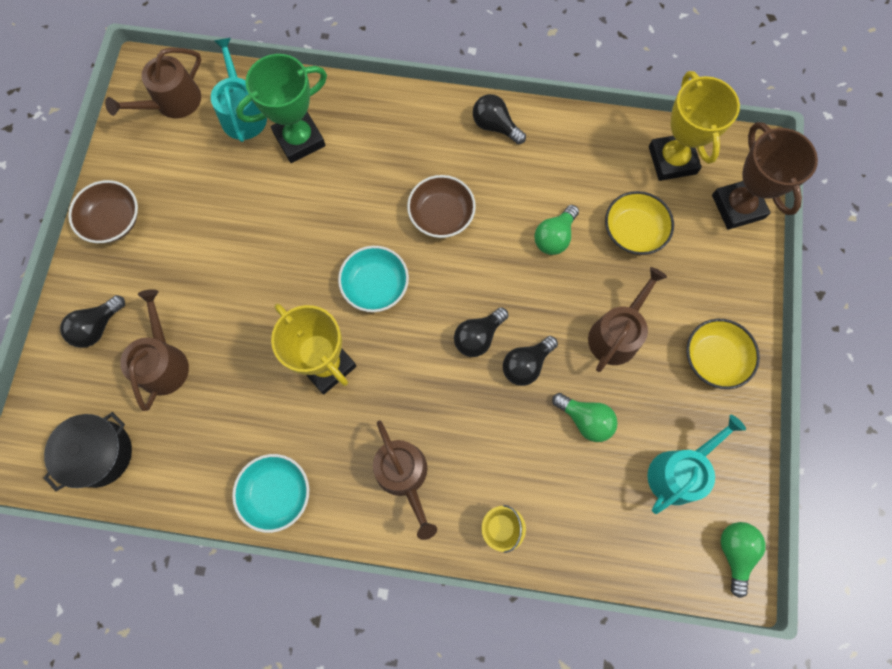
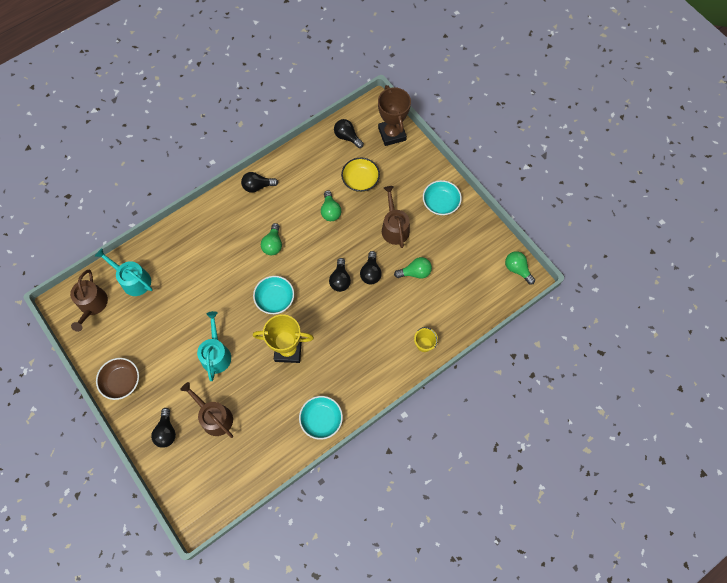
camera: 45 degrees left, 5 degrees down
(100, 454) = (226, 480): black pot -> none
(299, 140) = (173, 268): green trophy -> none
(404, 476) = (366, 362): brown watering can -> none
(441, 215) = (273, 244): brown bowl -> green light bulb
(672, 160) = (347, 137): yellow trophy -> black light bulb
(679, 471) = (469, 258): turquoise watering can -> turquoise watering can (216, 354)
(714, 358) = (440, 203): yellow bowl -> turquoise bowl
(737, 207) = (392, 134): brown trophy -> brown trophy turned 45 degrees clockwise

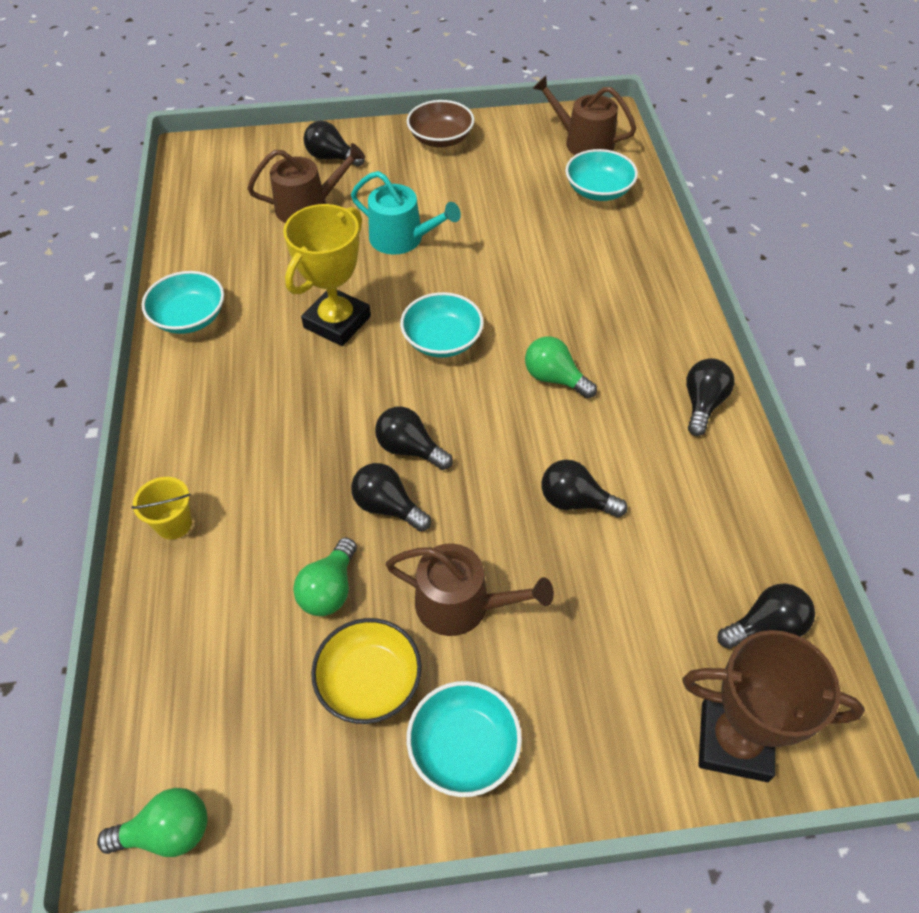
camera: 120 degrees right, 15 degrees down
(133, 280) = (598, 190): turquoise watering can -> turquoise bowl
(330, 211) = (575, 501): green light bulb -> black light bulb
(360, 180) = (625, 596): yellow bowl -> yellow bowl (369, 681)

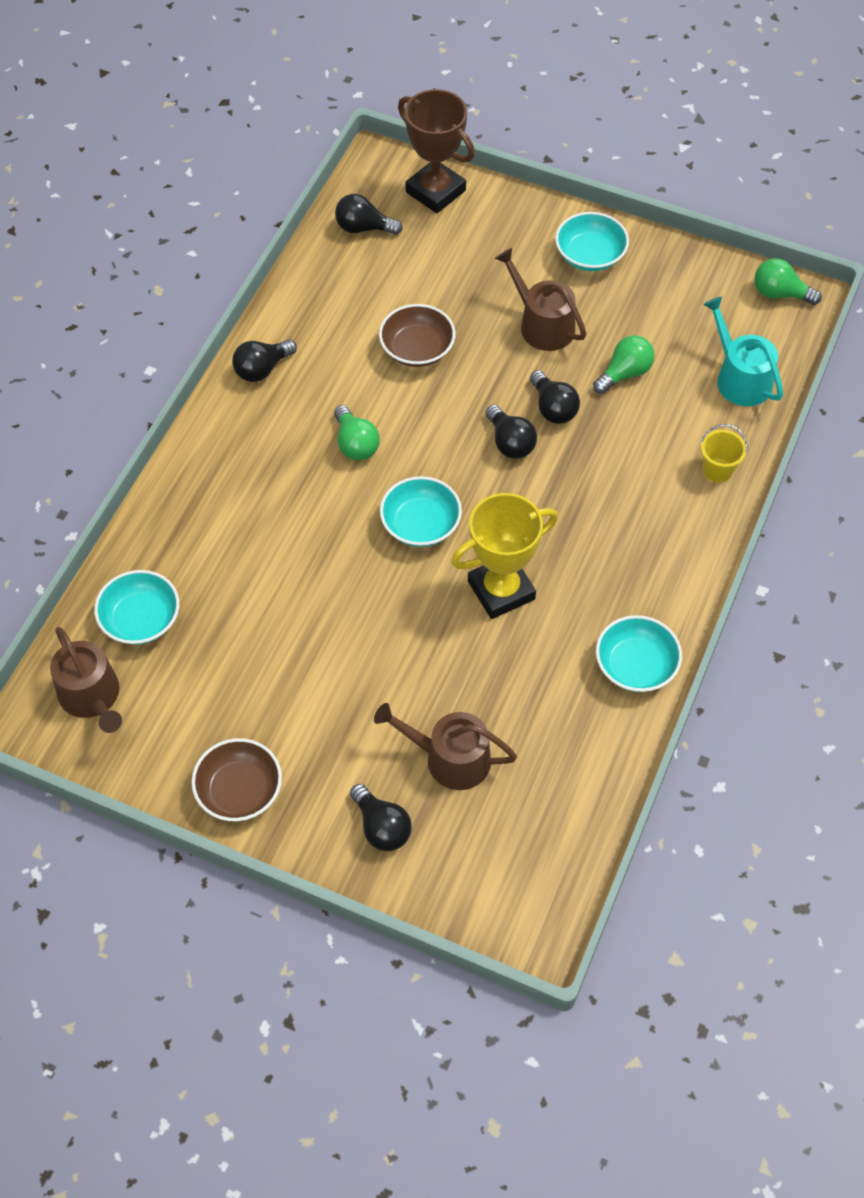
camera: 150 degrees left, 5 degrees up
(369, 681) = (627, 311): yellow bowl -> none
(402, 238) = (380, 660): turquoise watering can -> turquoise watering can (739, 378)
(575, 501) = (417, 349): black light bulb -> brown bowl

